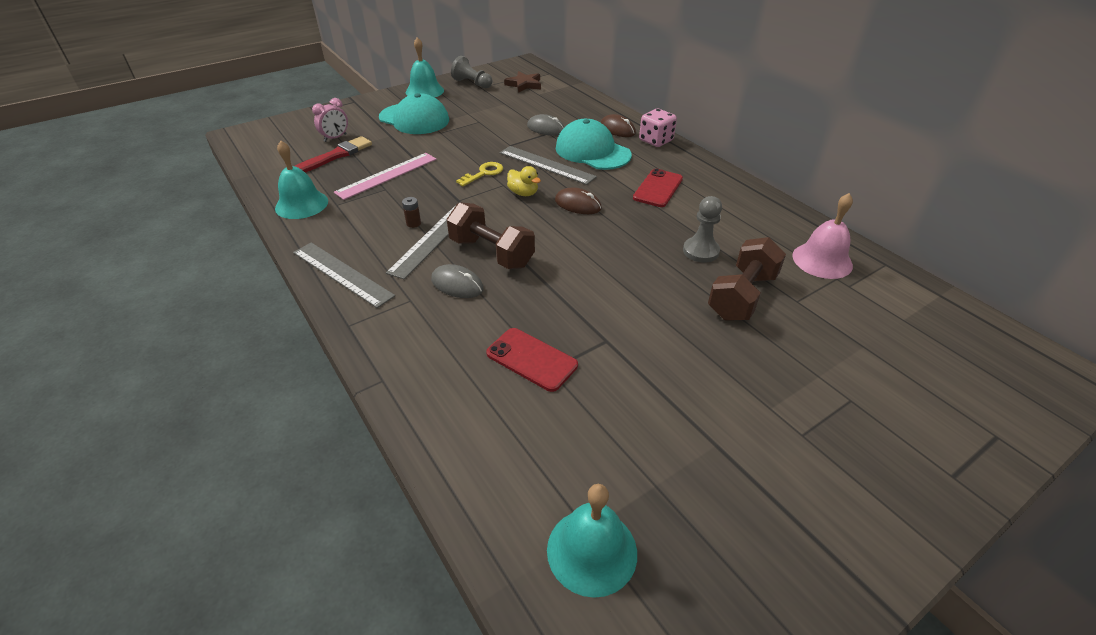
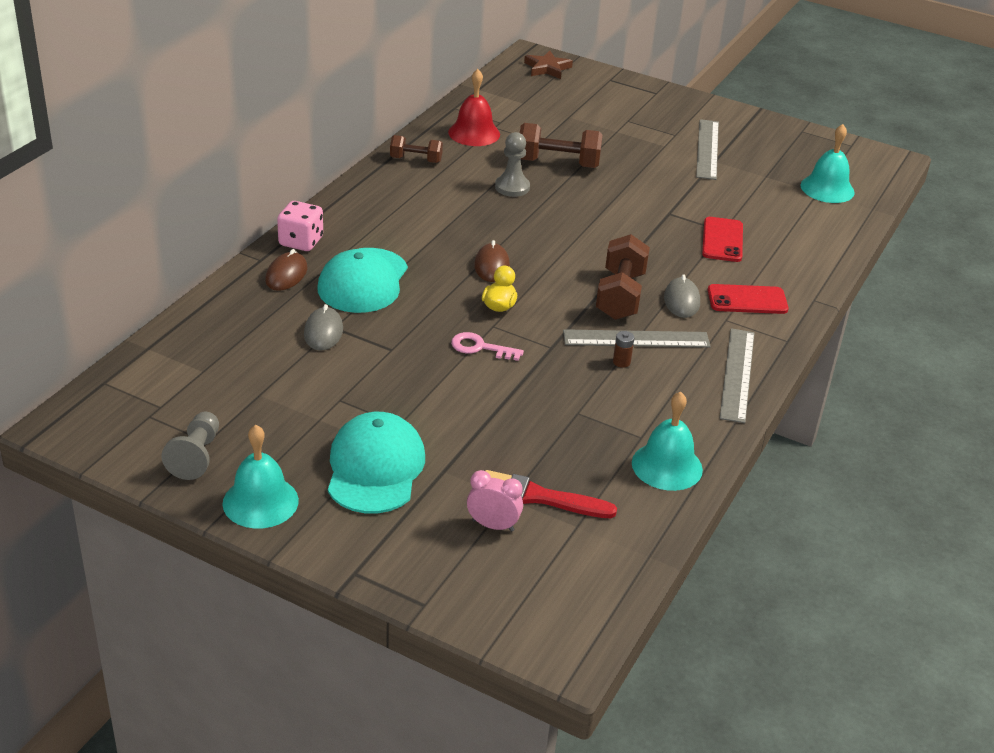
camera: 120 degrees left, 5 degrees down
(387, 175) = (548, 424): pink ruler -> none
(483, 173) = (480, 347): yellow key -> pink key
(524, 84) = (171, 395): brown star -> brown star (547, 68)
(546, 165) = (423, 307): grey ruler -> grey ruler (707, 149)
(658, 188) = (418, 224): red phone -> red phone (747, 300)
(769, 213) = (416, 160): none -> brown dumbbell
(822, 260) = (474, 133): pink bell -> red bell

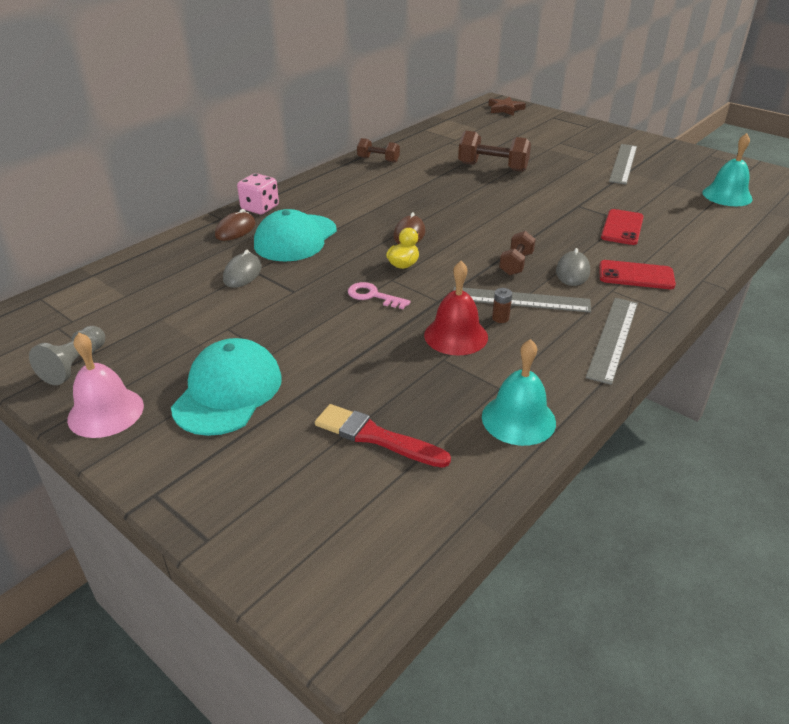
camera: 15 degrees right, 0 degrees up
(260, 501) = (106, 412): turquoise bell -> pink bell
(474, 133) = (432, 145): red bell -> red bell (456, 335)
(493, 525) = (316, 461): pink clock -> none
(512, 187) = (448, 181): grey pawn -> none
(620, 296) = (516, 264): brown dumbbell -> brown dumbbell, size x0.61

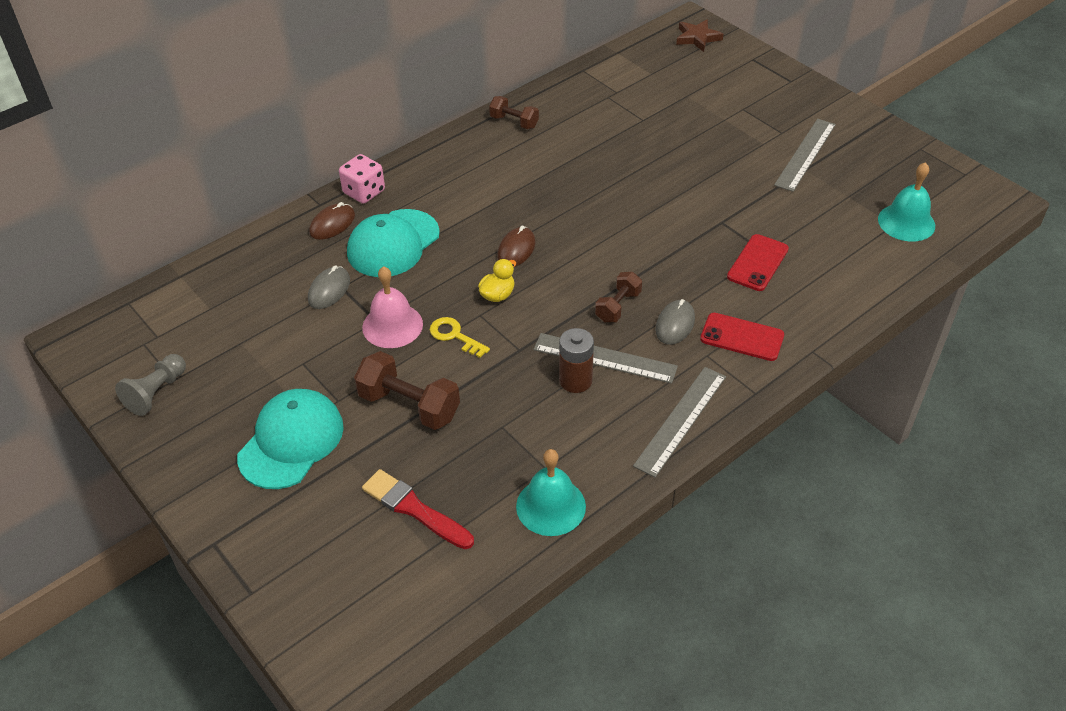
camera: 10 degrees right, 10 degrees up
(106, 412) = (180, 451): pink bell -> pink bell (392, 325)
(373, 296) = (454, 336): pink key -> yellow key
(456, 335) = (523, 398): red bell -> none
(492, 167) = (645, 147): brown dumbbell -> brown dumbbell (409, 405)
(500, 318) = (575, 380): brown battery -> brown battery, size x1.89

